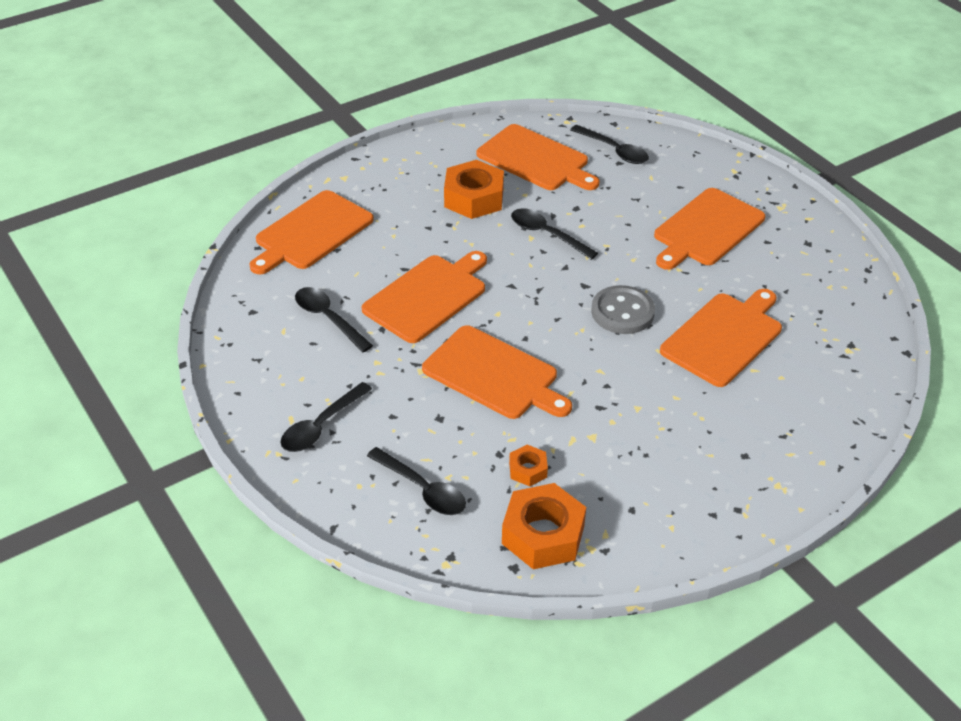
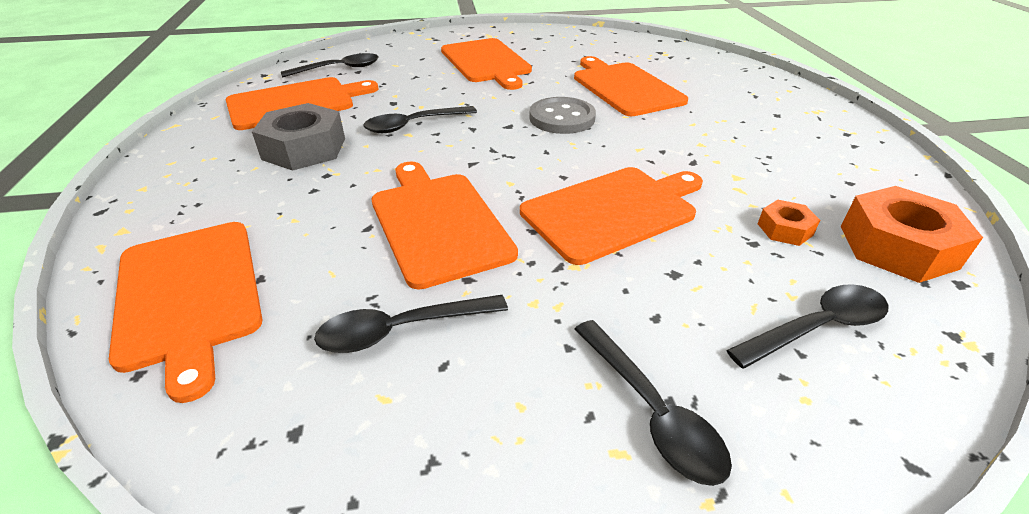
camera: 65 degrees left, 5 degrees down
(474, 198) = (304, 148): orange nut -> grey nut

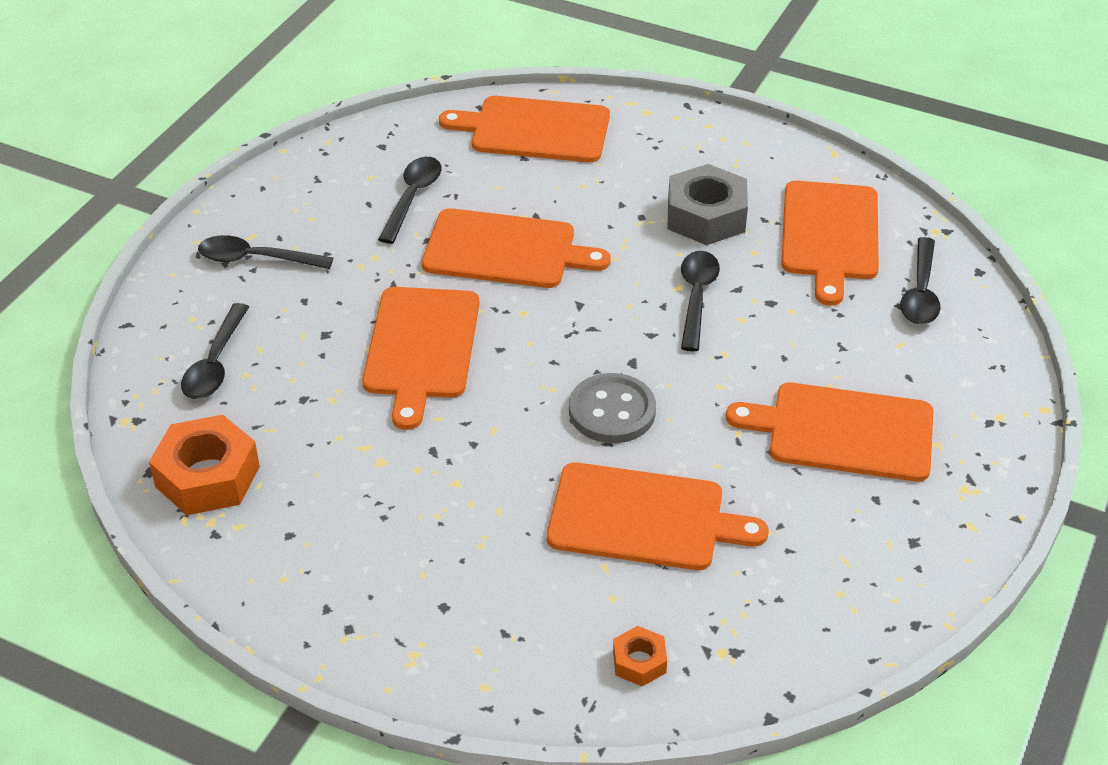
camera: 125 degrees right, 5 degrees up
(785, 229) = (294, 429): orange nut -> orange nut (639, 662)

